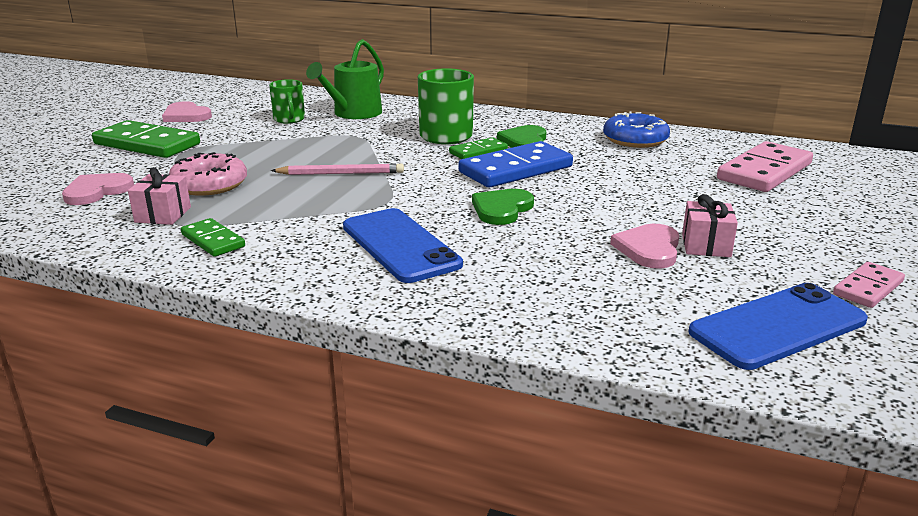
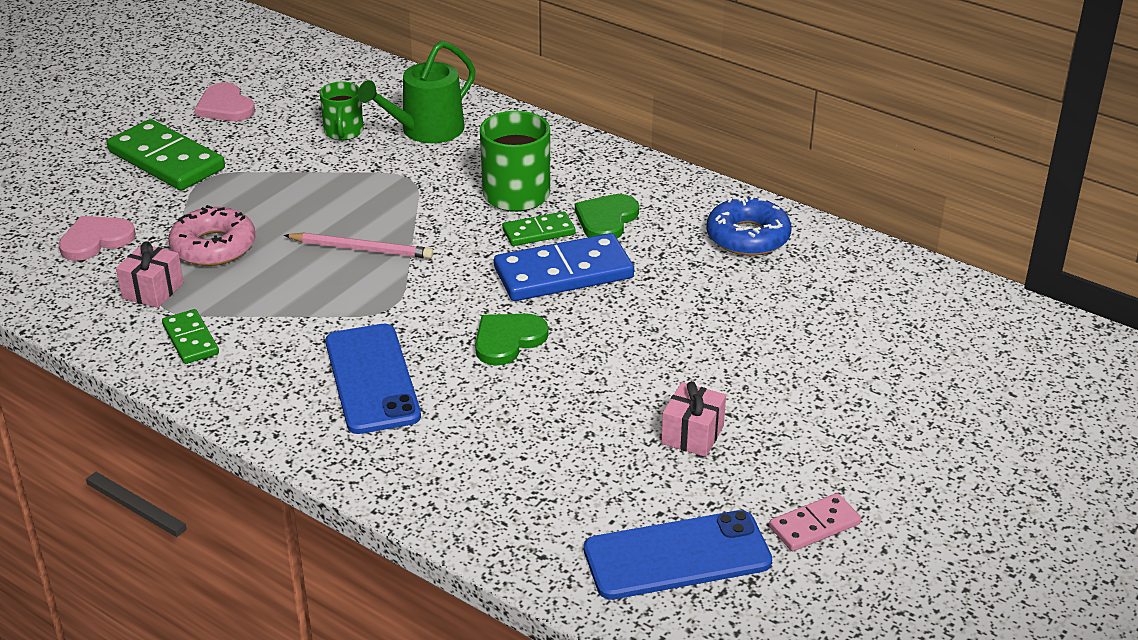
camera: 15 degrees right, 10 degrees up
(649, 249) = (627, 429): pink heart -> none
(764, 171) = (862, 324): pink domino -> none

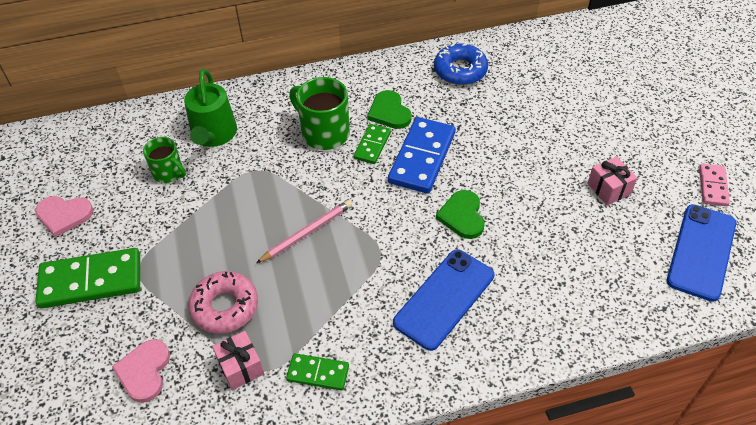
camera: 50 degrees left, 15 degrees up
(371, 379) = (444, 299): blue phone -> blue phone turned 75 degrees counterclockwise

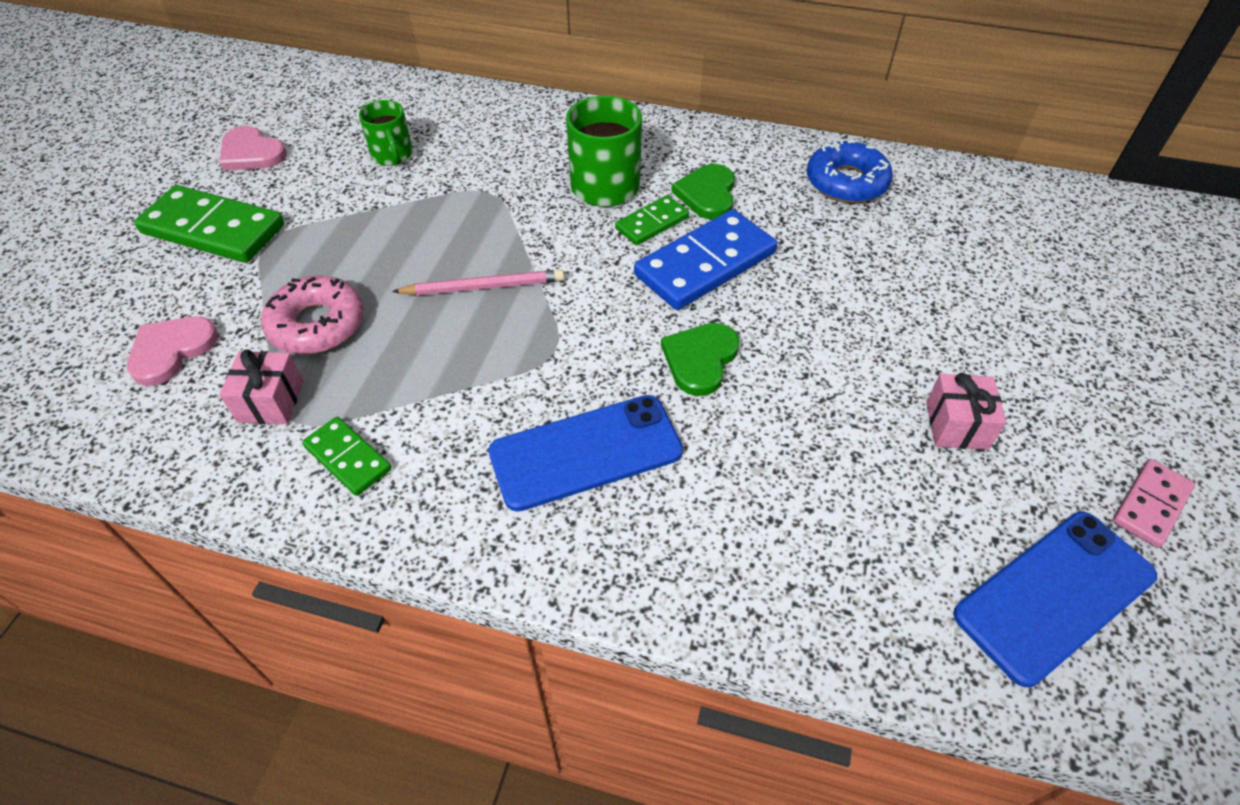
camera: 30 degrees right, 0 degrees up
(213, 135) = (475, 136): green watering can -> none

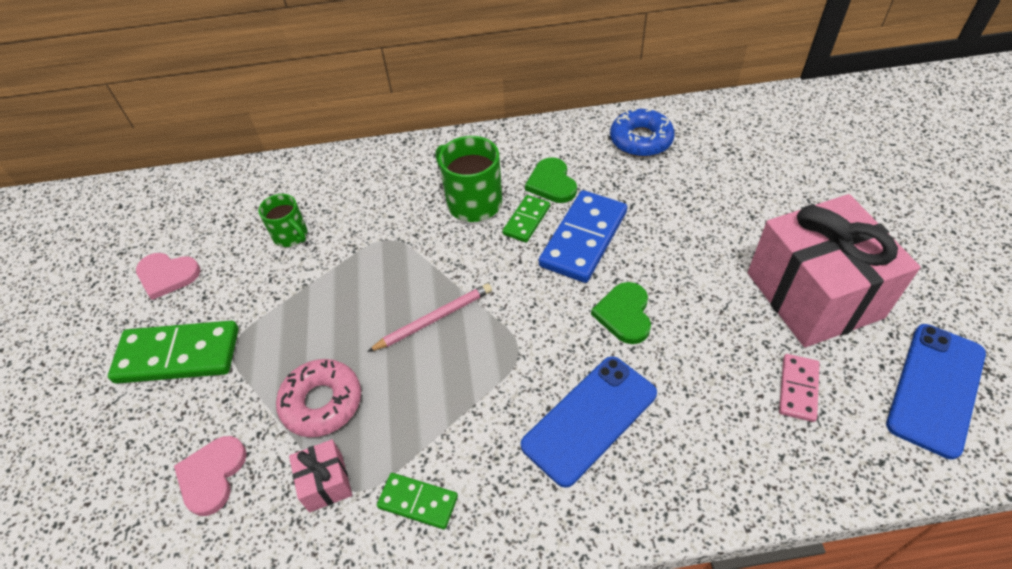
camera: 20 degrees left, 0 degrees up
(956, 425) = (814, 295): pink gift -> pink gift, size x2.44
(1150, 505) = (953, 302): pink domino -> pink domino (798, 389)

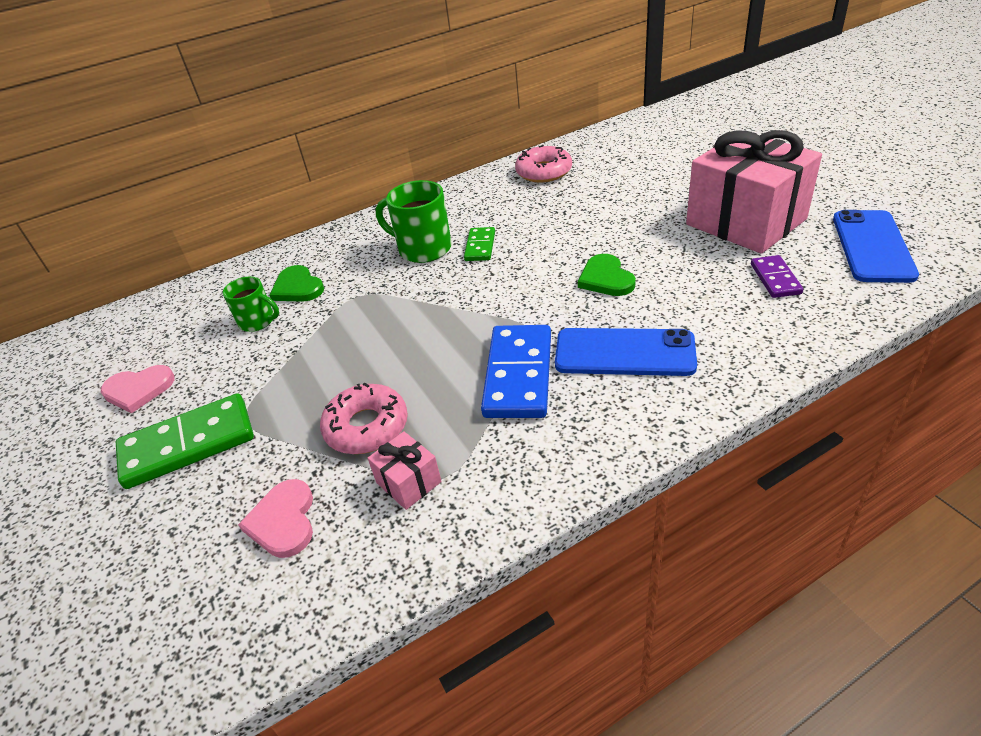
camera: 20 degrees left, 10 degrees down
(418, 502) = (508, 462): green domino -> none
(433, 319) = (438, 334): pink pencil -> none
(552, 183) = (486, 217): green heart -> green heart (297, 287)
(583, 239) = (538, 243): blue domino -> blue domino (518, 374)
(590, 419) = (624, 353): blue phone -> blue phone turned 75 degrees clockwise
(641, 140) = (544, 172): blue donut -> pink donut
(798, 389) = (775, 279): pink domino -> purple domino

